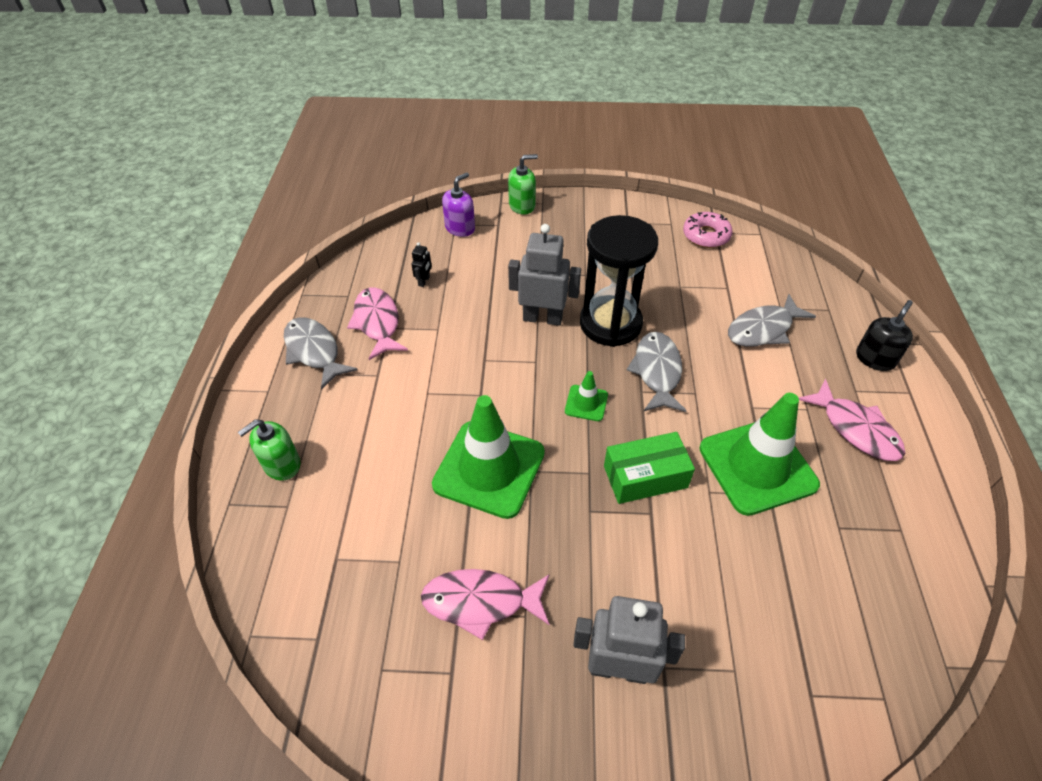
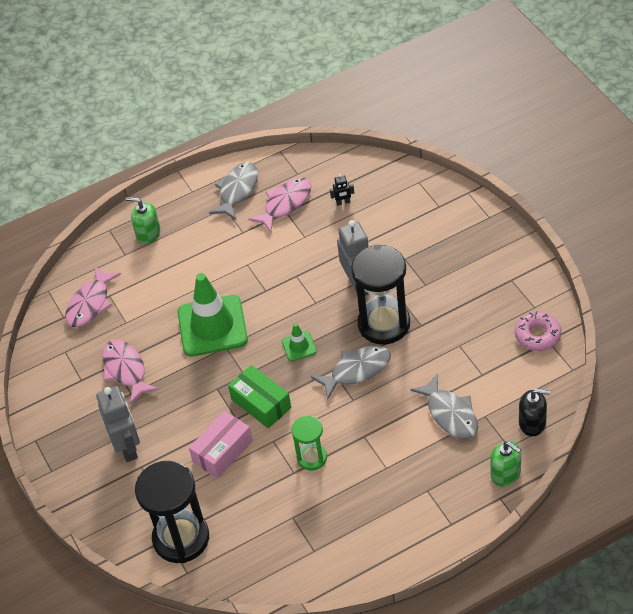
camera: 65 degrees right, 0 degrees up
(460, 228) = (416, 187): purple soap dispenser -> none
(522, 205) = (474, 207): green soap dispenser -> green soap dispenser (506, 473)
(695, 553) = (222, 451): none -> pink box
(757, 466) = (312, 458): green traffic cone -> green hourglass
(763, 329) = (450, 414): grey fish -> grey fish turned 150 degrees counterclockwise
(819, 676) = (181, 538): none -> black hourglass
(856, 429) = (387, 501): pink fish -> pink fish (90, 304)
(875, 358) = (472, 492): black soap dispenser -> black soap dispenser (532, 423)

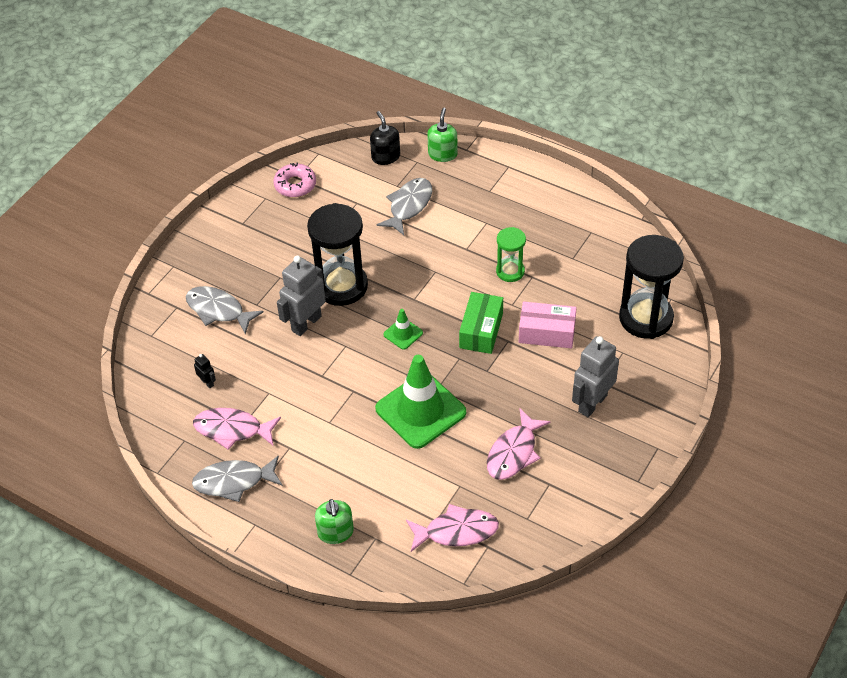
camera: 125 degrees left, 0 degrees up
(357, 370) = (403, 282): grey fish -> grey fish (218, 310)

